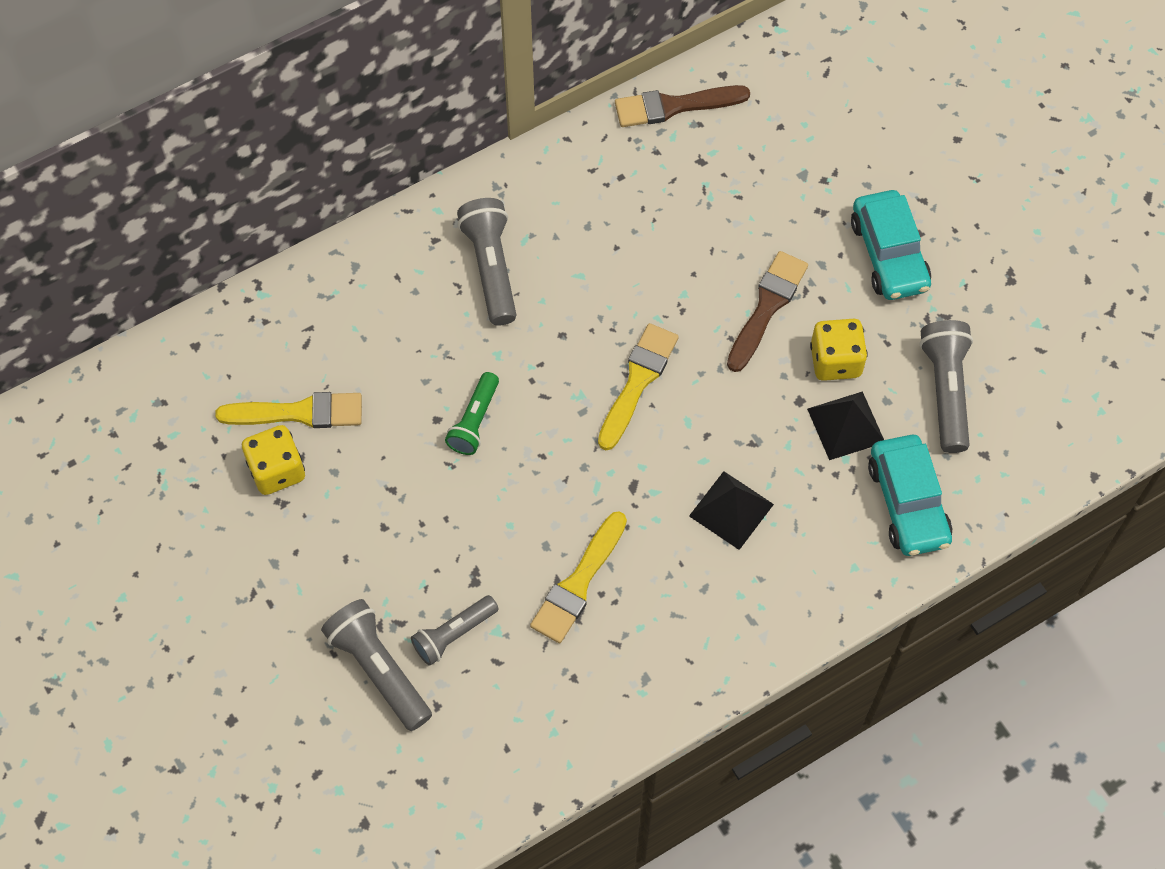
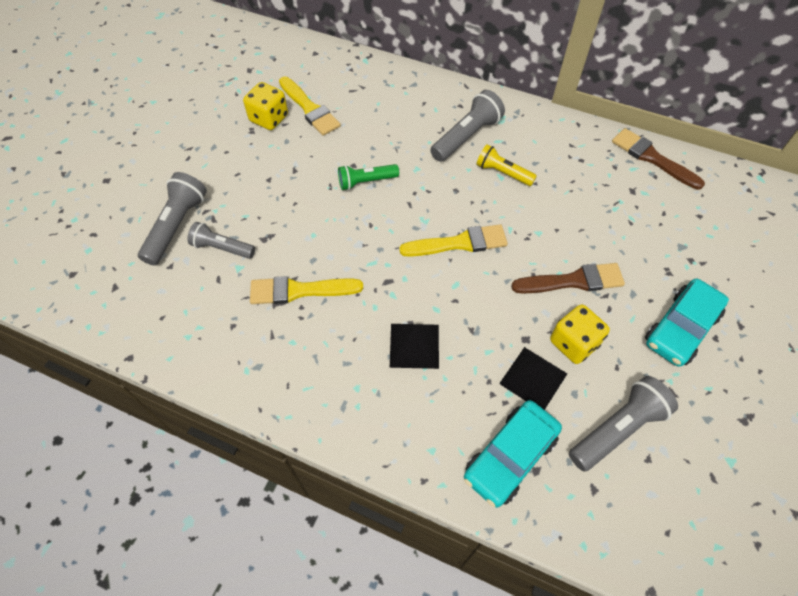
camera: 55 degrees right, 5 degrees down
(576, 269) = (503, 173): none -> yellow flashlight

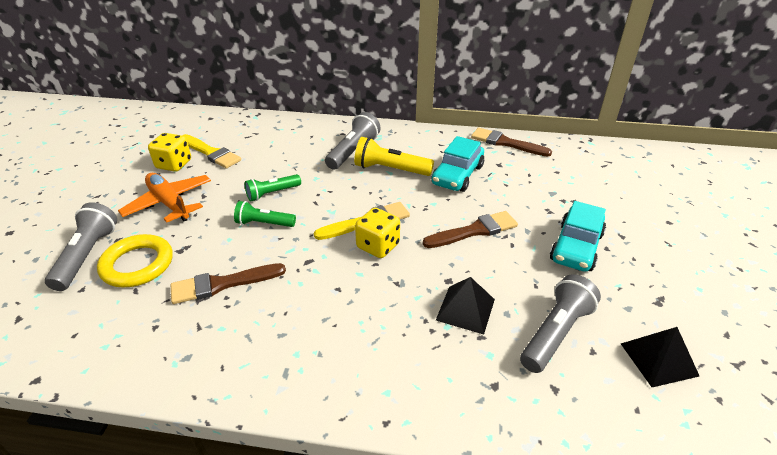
camera: 15 degrees left, 20 degrees down
(222, 248) = (137, 264): grey flashlight -> yellow ring
(259, 174) = (169, 203): none -> orange plane
(299, 291) = (222, 284): yellow brush -> brown brush
(351, 222) = (264, 223): none -> green flashlight
(414, 345) = (346, 306): black pyramid -> black pyramid (658, 359)
(503, 173) = (391, 169): yellow flashlight -> yellow flashlight, size x1.50
(510, 457) = (466, 379): turquoise car -> turquoise car (457, 175)
(573, 343) = (491, 275): yellow dice -> yellow dice (378, 246)

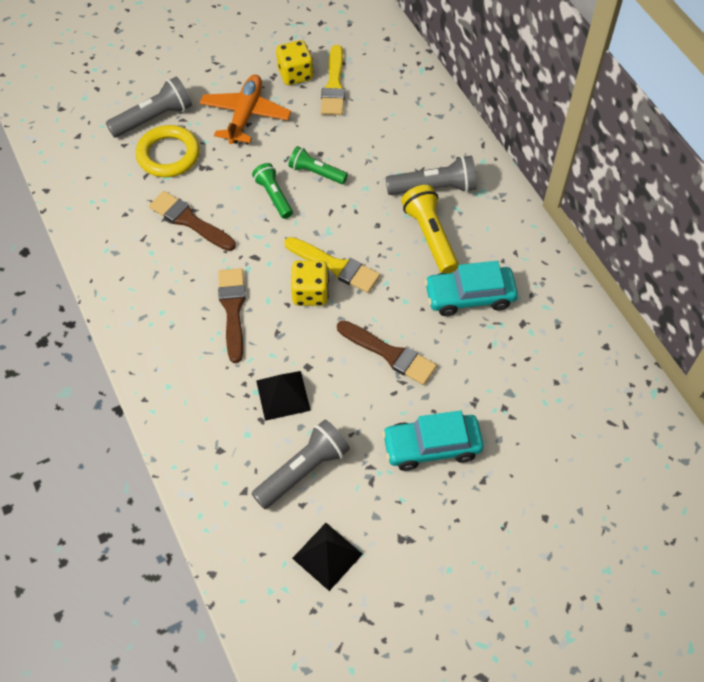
camera: 55 degrees right, 20 degrees up
(506, 143) = (574, 310): brown brush -> brown brush (233, 310)
(555, 333) = (303, 471): grey flashlight -> grey flashlight turned 45 degrees counterclockwise

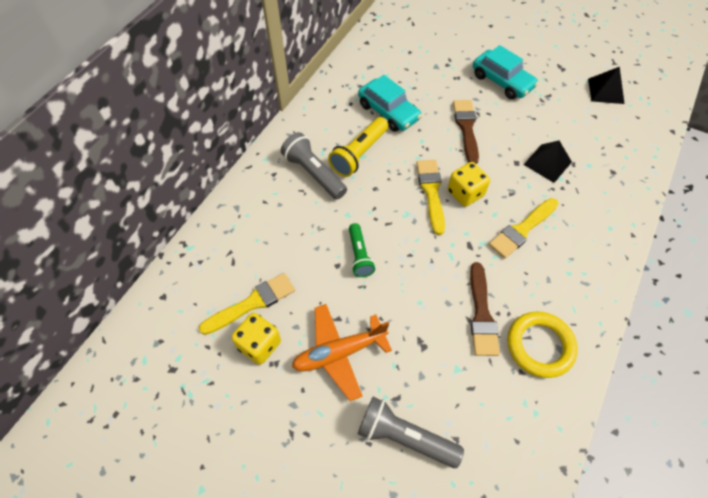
camera: 125 degrees left, 0 degrees up
(168, 155) = (434, 386): yellow ring -> yellow ring (540, 346)
(233, 310) = (522, 229): brown brush -> yellow brush
(274, 196) = (406, 270): green flashlight -> none
(303, 471) = (578, 126): grey flashlight -> none

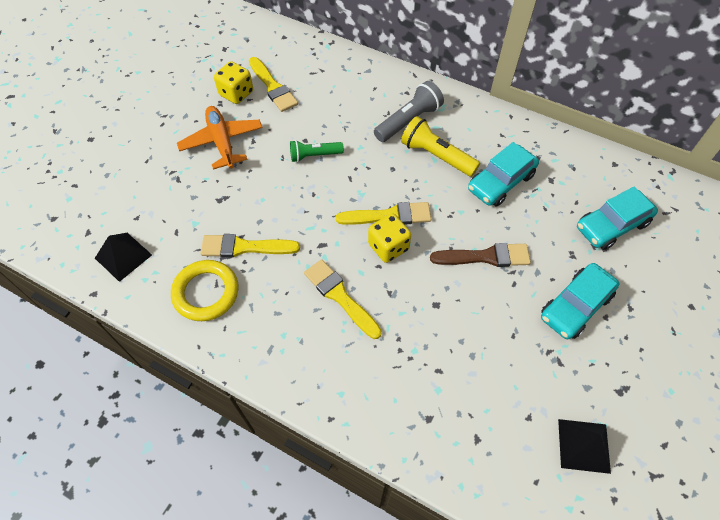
camera: 90 degrees right, 0 degrees up
(405, 437) = (146, 183): grey flashlight -> none
(427, 52) = (612, 225): none -> turquoise car
(481, 314) = (244, 247): brown brush -> yellow brush
(547, 163) = (438, 339): black pyramid -> black pyramid (123, 256)

